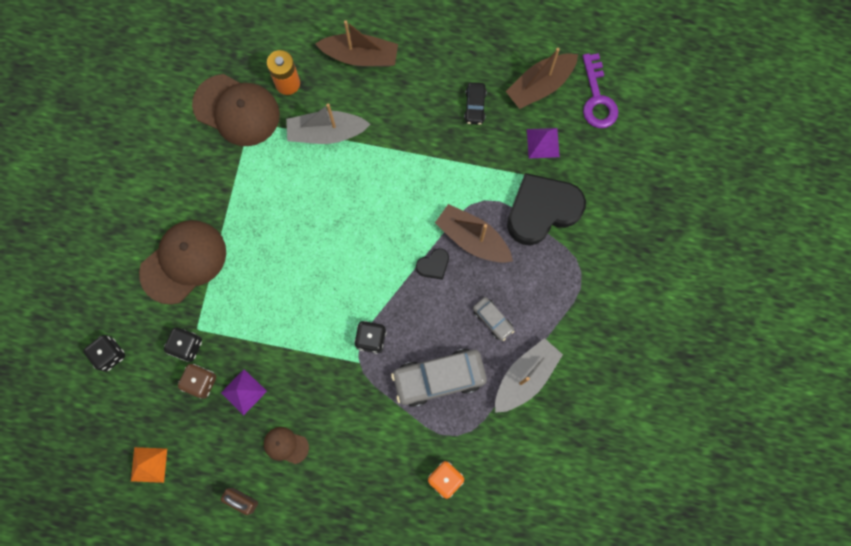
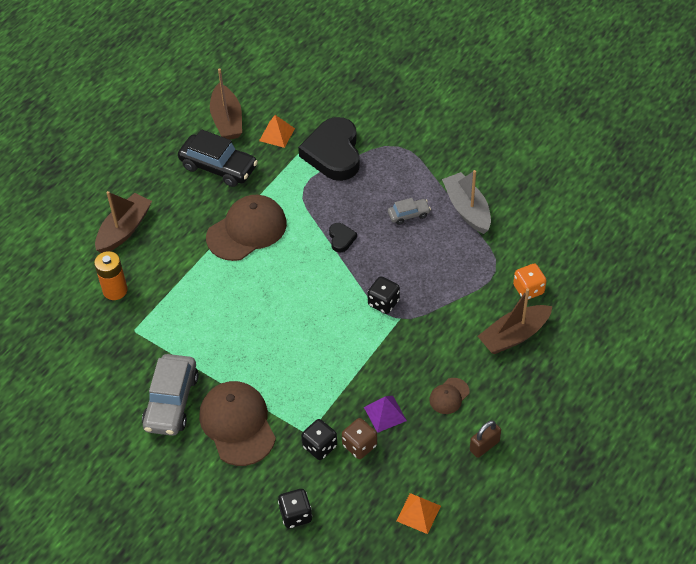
camera: 65 degrees left, 25 degrees down
(236, 110) = (116, 337): brown cap -> brown cap (247, 230)
(326, 133) = (179, 276): grey boat -> none
(439, 378) = (441, 266): grey car -> grey car (171, 402)
(472, 239) = (332, 205): brown boat -> brown boat (514, 335)
(475, 106) = (218, 167): black car -> black car, size x1.95
(543, 143) = (277, 134): purple pyramid -> orange pyramid
(597, 98) = (260, 89): purple key -> none

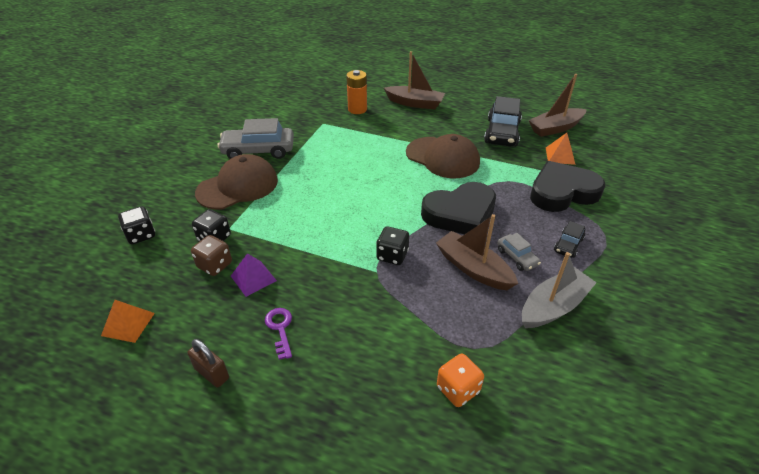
camera: 75 degrees right, 10 degrees down
(341, 239) = (460, 214): black heart -> black heart, size x2.30
(403, 175) = (568, 245): none -> black car
(449, 396) = (280, 328): brown cap -> purple key
(514, 335) = (379, 383): brown boat -> brown boat (473, 268)

